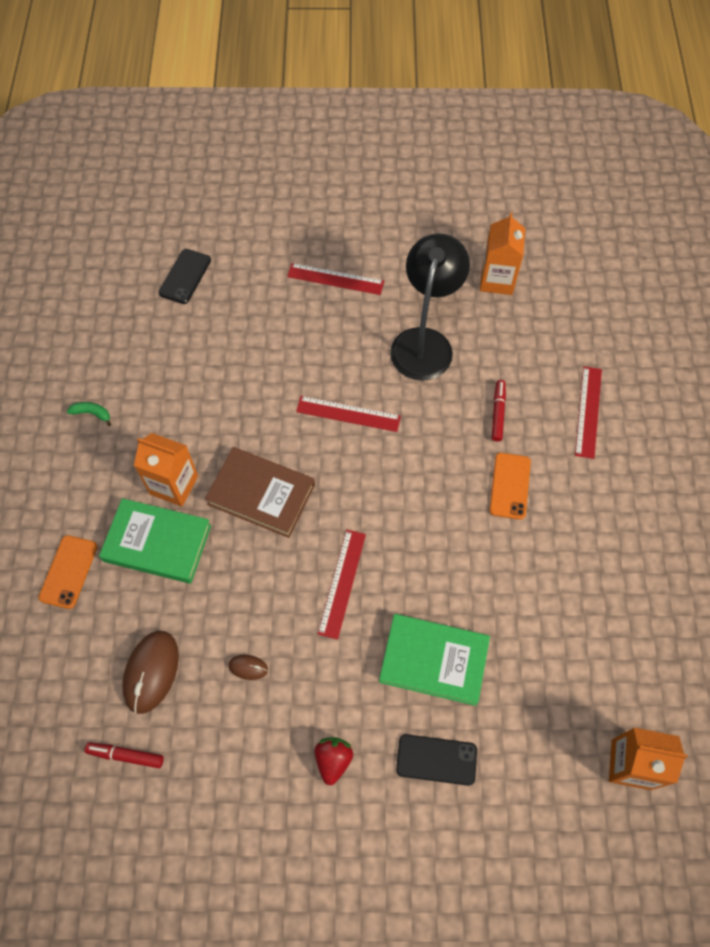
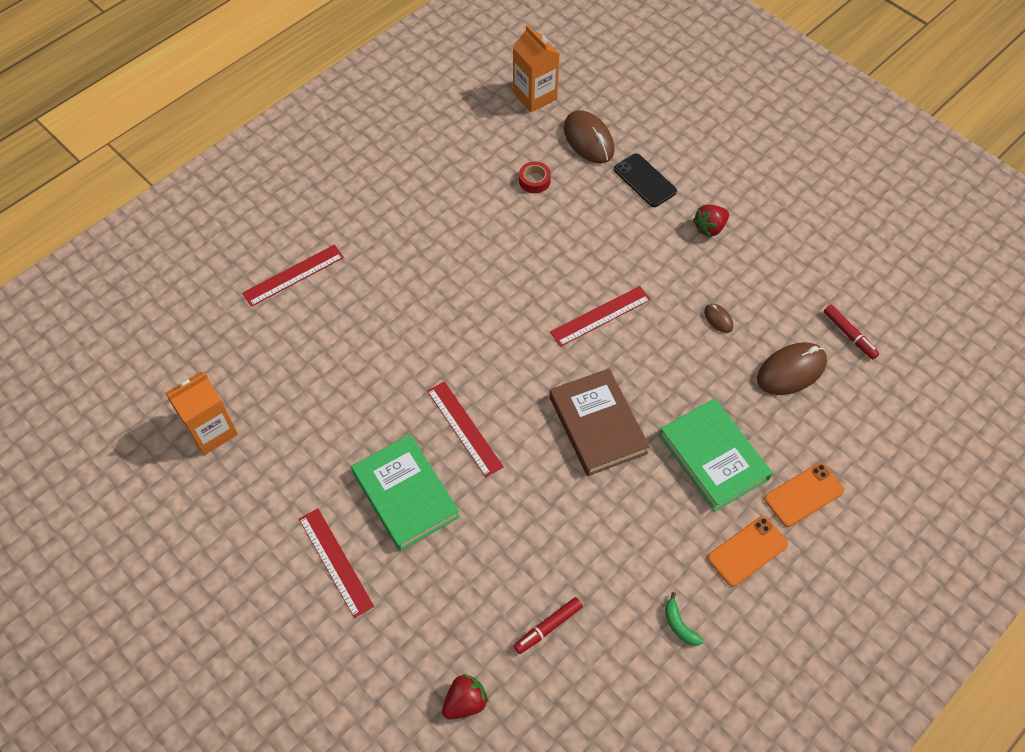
camera: 135 degrees left, 5 degrees down
(174, 485) = (660, 493): orange carton -> none
(185, 276) = (465, 702): black phone -> red strawberry
(424, 342) = (336, 432): black lamp -> none
(433, 660) = (589, 226): green book -> green book (405, 495)
(498, 413) = (355, 330): red marker -> red marker (548, 627)
(510, 486) = (412, 277): orange phone -> orange phone (747, 551)
(524, 663) = (534, 181): none -> red tape
(530, 759) = (588, 140): none -> brown mouse

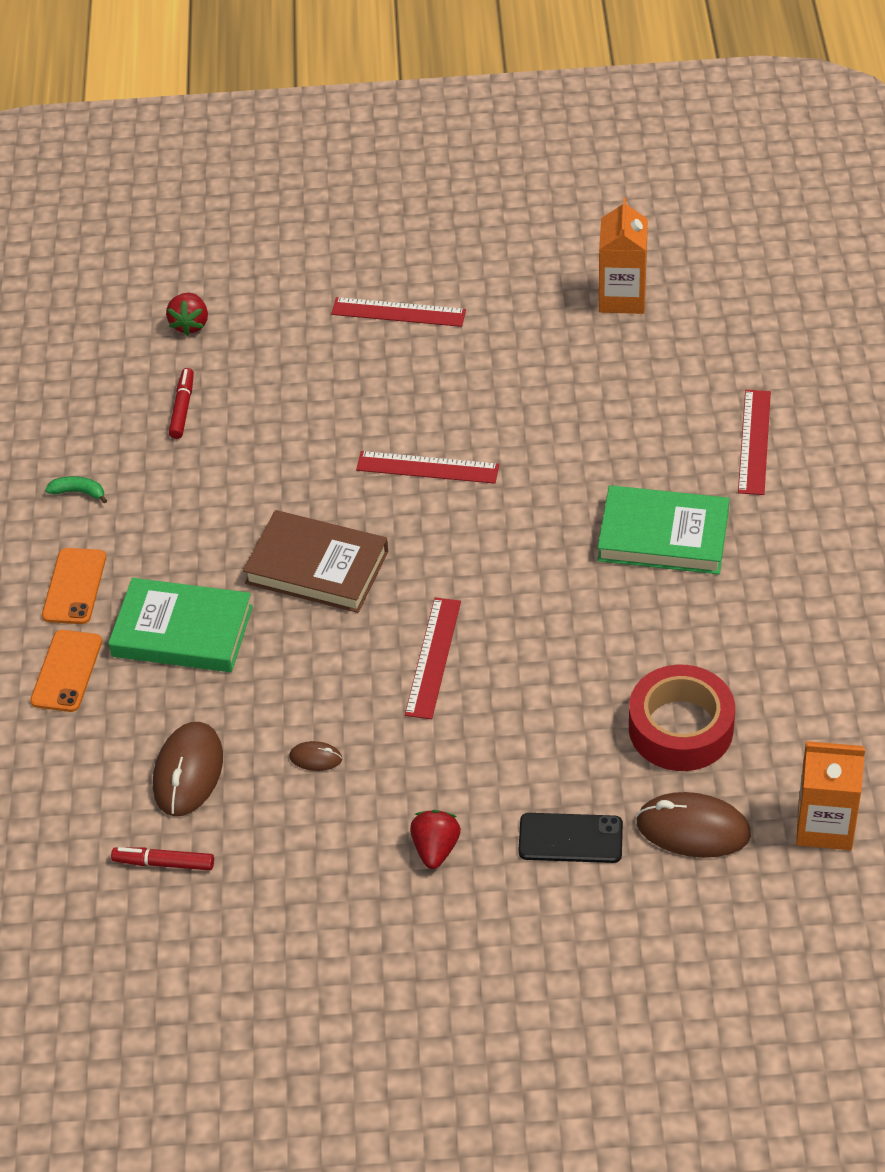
camera: 135 degrees right, 10 degrees down
(405, 495) = (408, 389): green book -> green book (663, 536)
(534, 181) = (680, 728): red tape -> red tape, size x2.13

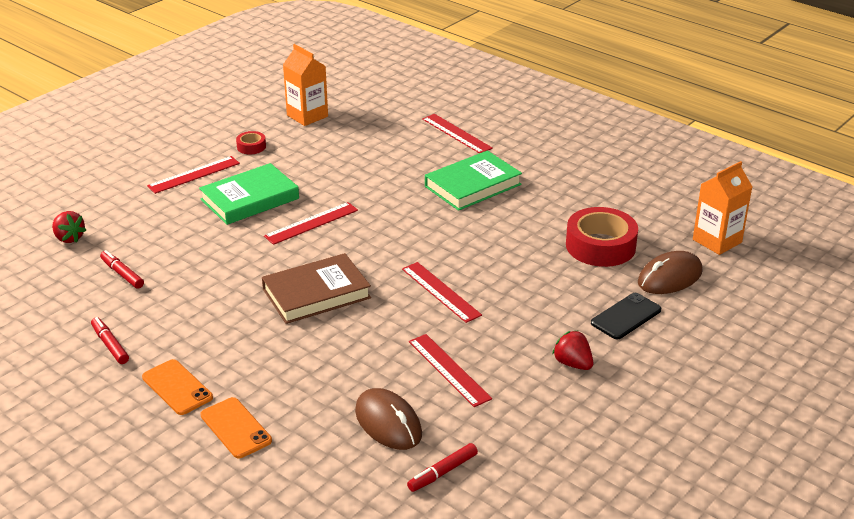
camera: 50 degrees left, 15 degrees down
(78, 492) = (110, 345): green banana -> red marker
(182, 631) = (281, 366): green book -> green book (250, 199)
(315, 758) = (449, 369): brown mouse -> red ruler
(504, 308) = (251, 147): none -> red tape

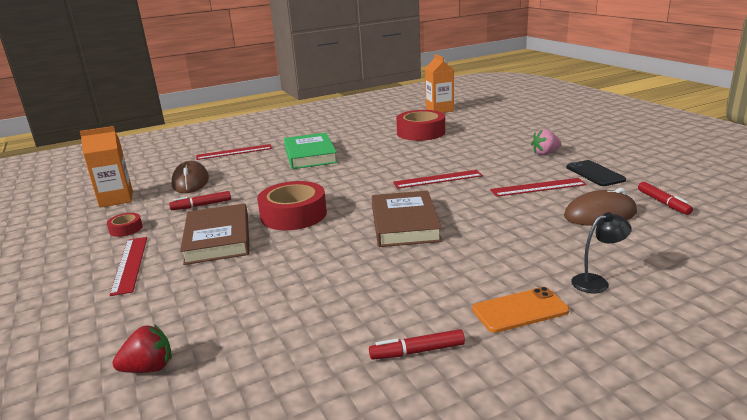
camera: 65 degrees left, 10 degrees down
(122, 274) = (275, 330): red marker -> red marker (201, 205)
(236, 428) = (596, 282): orange phone -> black lamp
(250, 199) = (218, 238): green book -> brown book
(311, 223) = (293, 215): red ruler -> red tape
(572, 364) = (545, 153): red strawberry -> pink strawberry
(626, 316) = (501, 136): black phone -> black phone (595, 173)
(669, 277) = (467, 122): brown mouse -> brown mouse (190, 182)

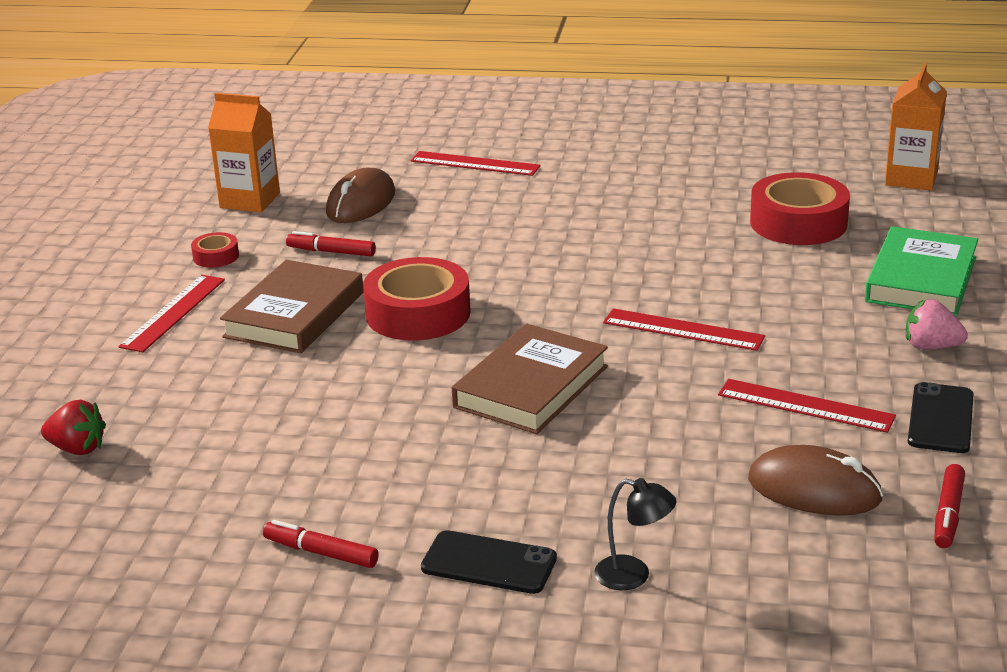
camera: 35 degrees right, 5 degrees up
(310, 155) = (569, 210): green book -> green book (921, 279)
(520, 310) = (489, 563): orange phone -> black phone

